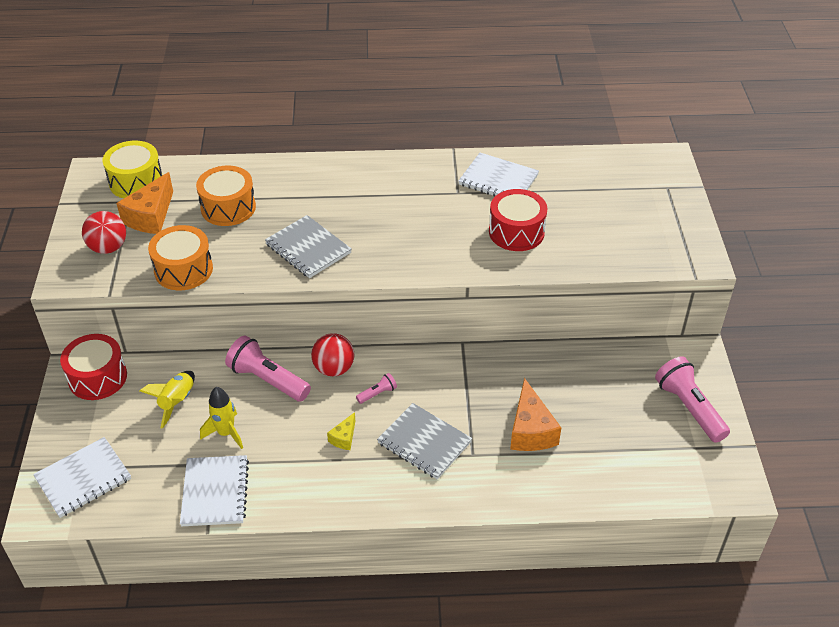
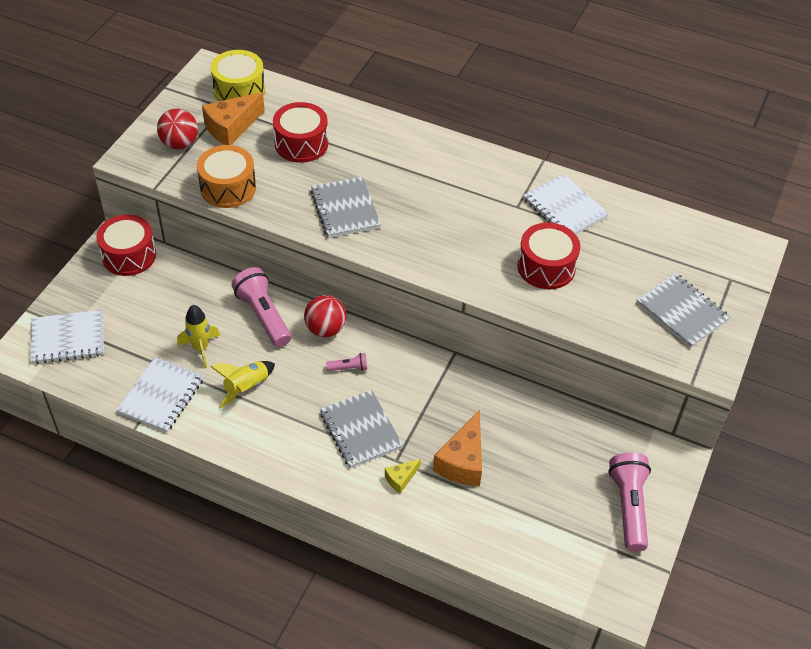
camera: 25 degrees right, 5 degrees up
(177, 402) = (178, 304): yellow rocket -> yellow rocket (246, 388)
(228, 208) = (301, 144): orange drum -> red drum
(344, 438) = (295, 395): yellow cheese -> yellow cheese (401, 479)
(648, 226) = (682, 312): none -> grey notebook

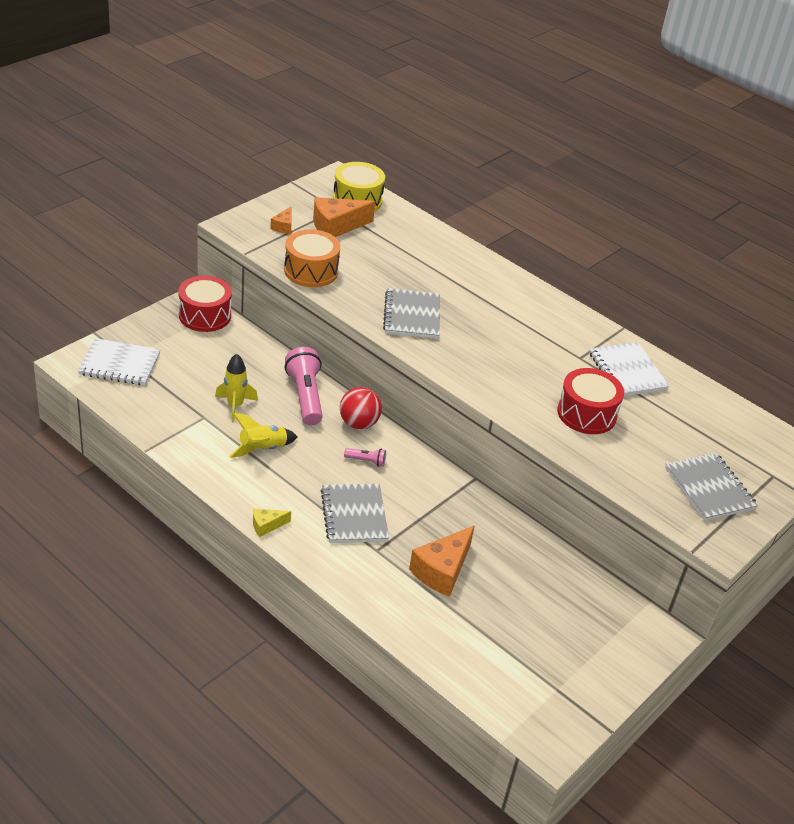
camera: 15 degrees right, 10 degrees down
(161, 396) = (181, 433): white notebook -> none
(180, 144) = (283, 226): red ball -> orange cheese
(301, 144) = (395, 255): red drum -> none
(401, 479) = (374, 567): yellow cheese -> yellow cheese (267, 525)
(628, 507) = (594, 661): pink flashlight -> none

